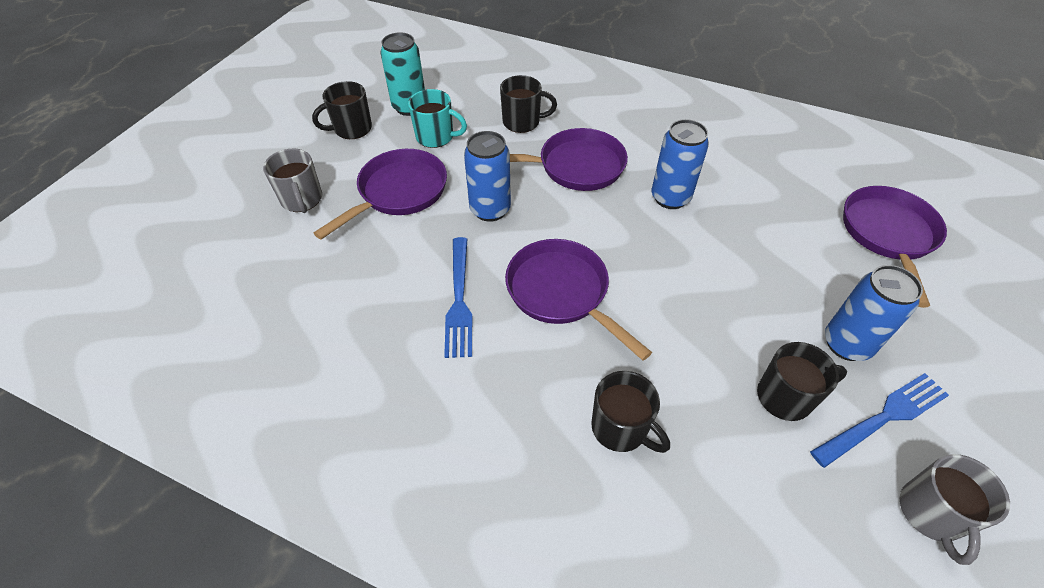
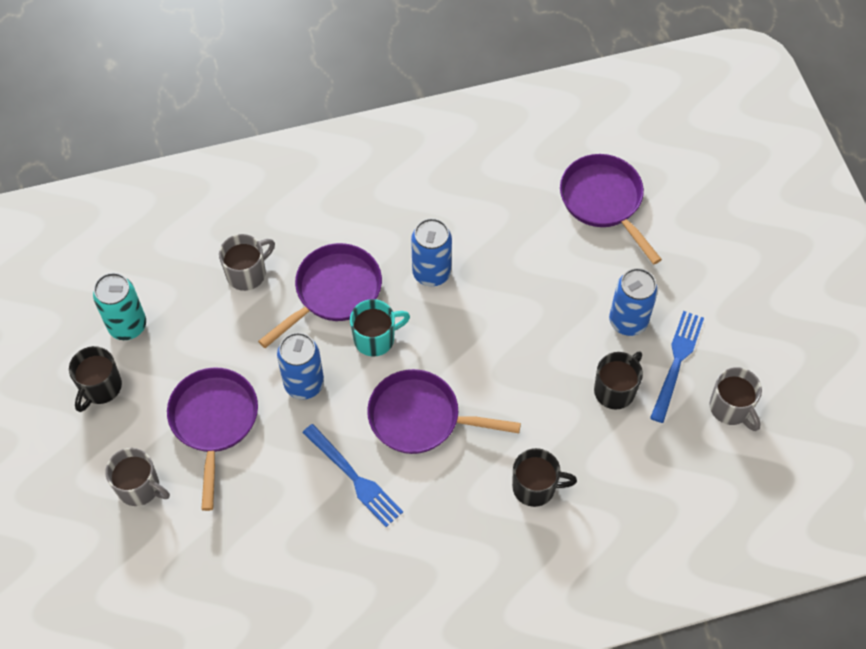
camera: 40 degrees left, 10 degrees up
(436, 137) = (187, 342): turquoise mug -> turquoise mug (375, 338)
(522, 122) = (247, 273): black mug -> grey mug

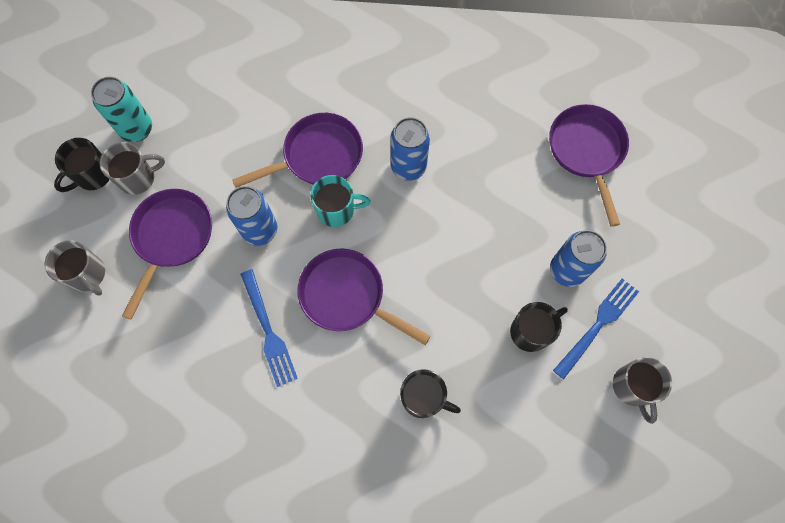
camera: 20 degrees right, 10 degrees up
(247, 273) = (252, 115): grey mug -> grey mug (138, 178)

